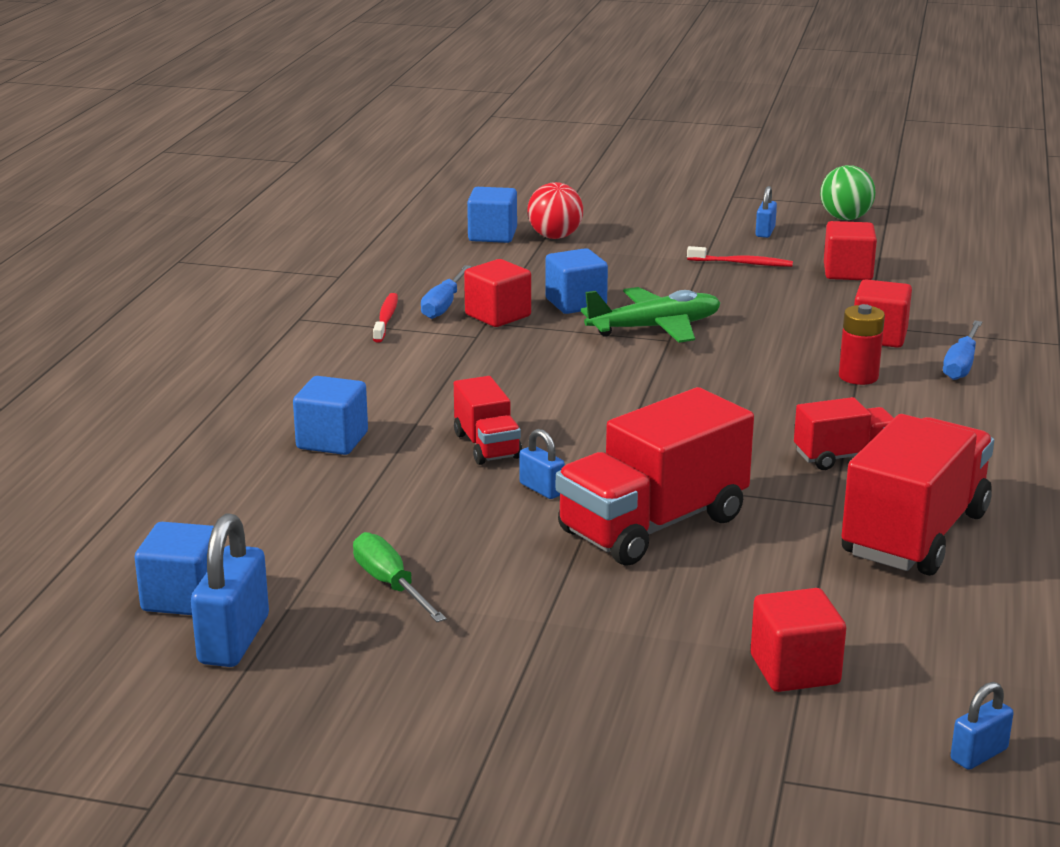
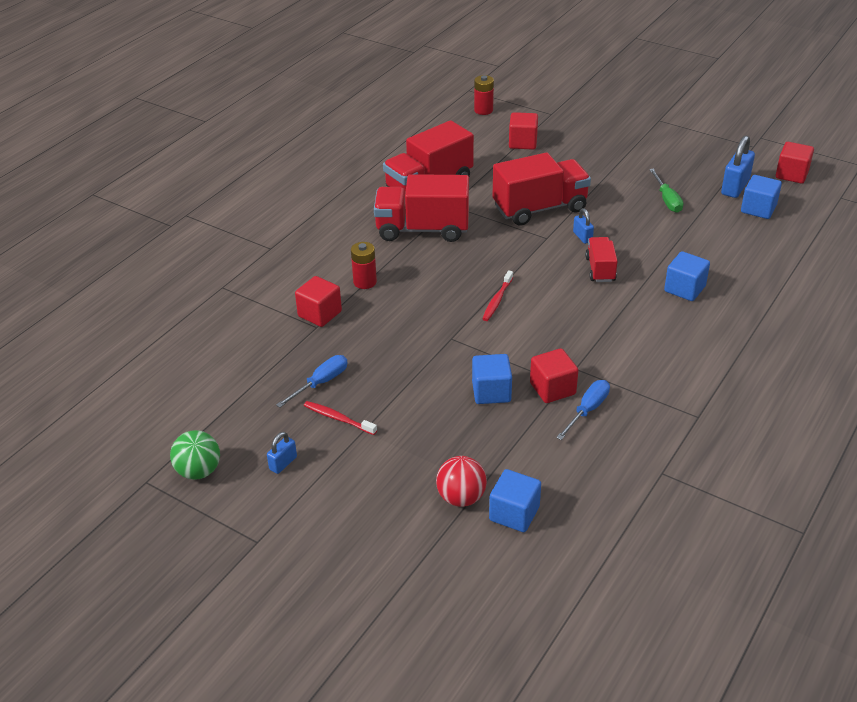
camera: 160 degrees left, 15 degrees up
(386, 319) = (634, 402): red toothbrush -> red toothbrush (497, 300)
(655, 328) = (452, 351): green plane -> none
(844, 456) = (422, 229): red truck -> red truck, size x1.87
(847, 272) = (273, 389): red cube -> red cube (791, 174)
(961, 364) = (298, 280): blue screwdriver -> blue screwdriver (321, 383)
(979, 754) = (483, 110): blue padlock -> red battery

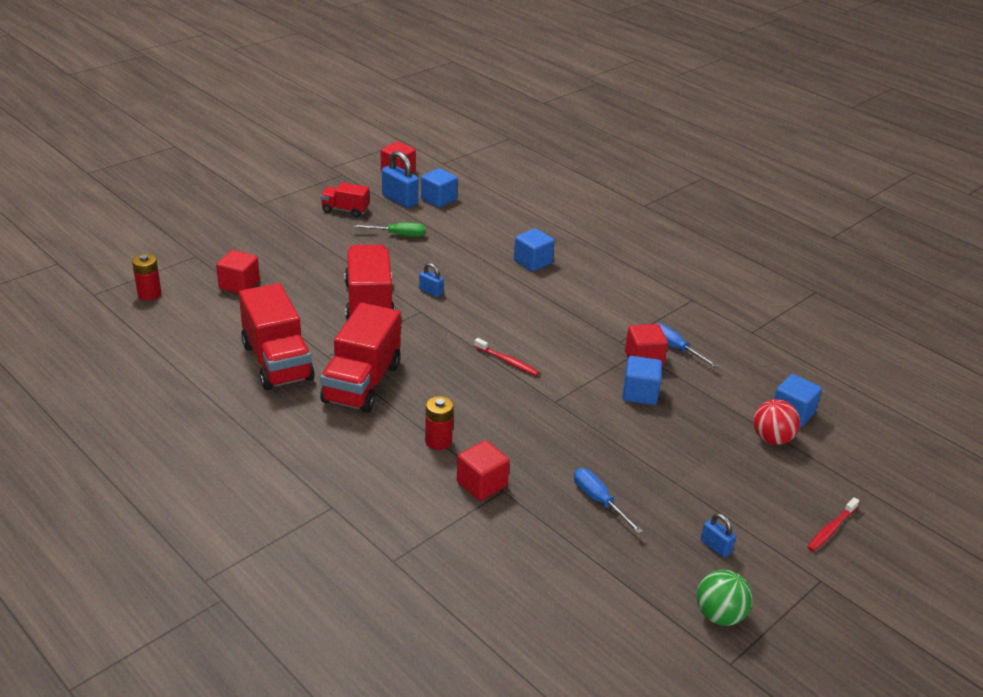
camera: 80 degrees left, 5 degrees down
(338, 418) = (656, 497): red toothbrush -> red toothbrush (831, 529)
(582, 237) = (431, 291): blue padlock -> blue padlock turned 45 degrees clockwise
(600, 269) = (486, 295): red truck -> red truck (345, 210)

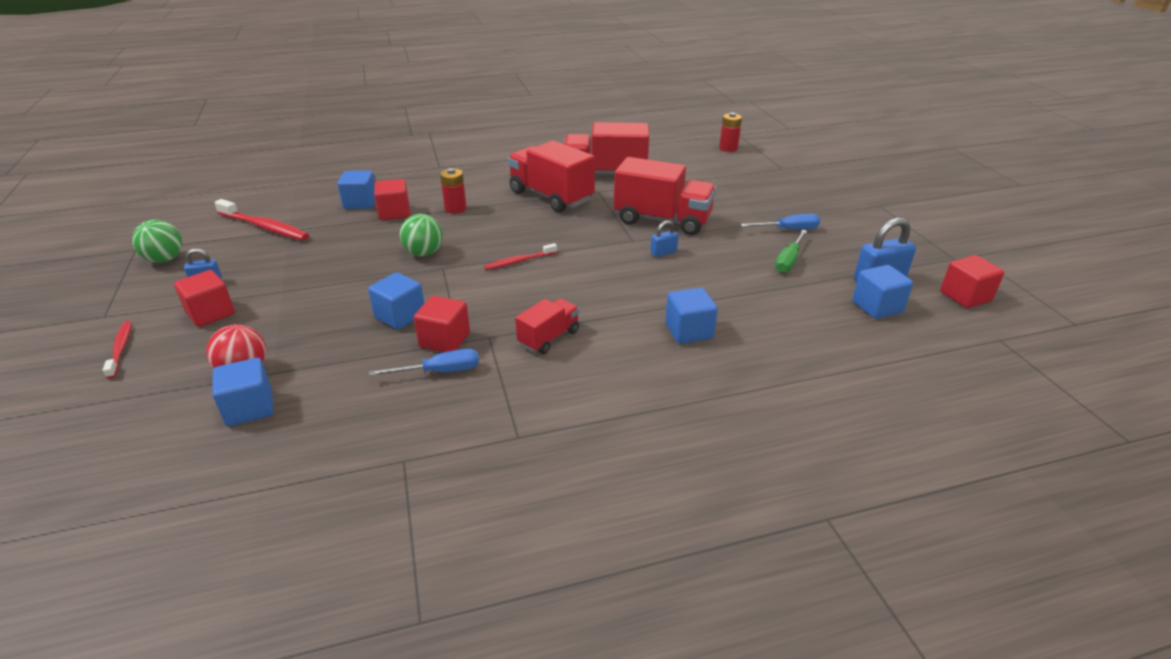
camera: 120 degrees right, 0 degrees up
(239, 285) = (724, 177): red cube -> red cube (211, 313)
(345, 210) = (856, 243): red truck -> red truck (549, 338)
(479, 526) = (360, 203): none -> blue cube
(542, 423) = (424, 253): none -> green ball
(594, 577) = (265, 227): none -> red toothbrush
(599, 501) = (317, 250): blue screwdriver -> blue screwdriver (788, 230)

